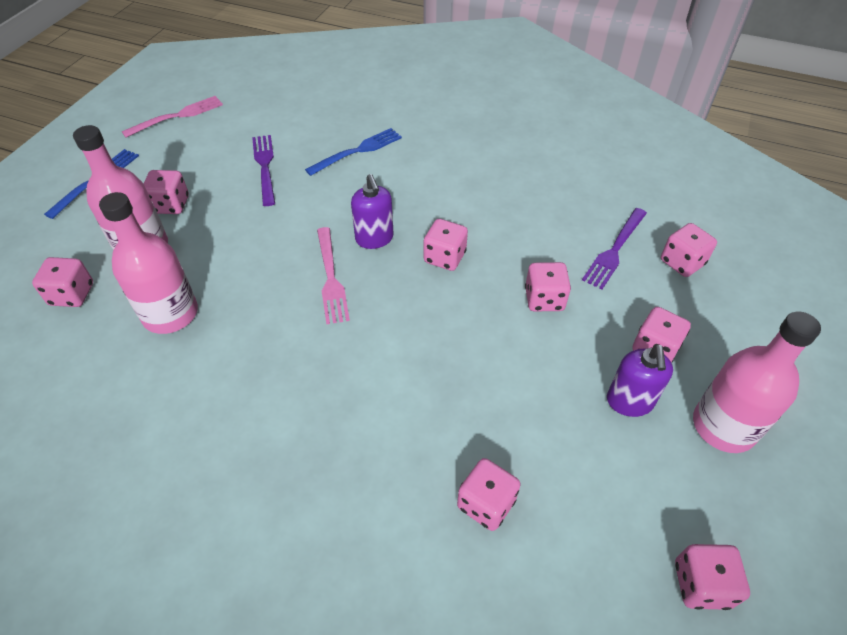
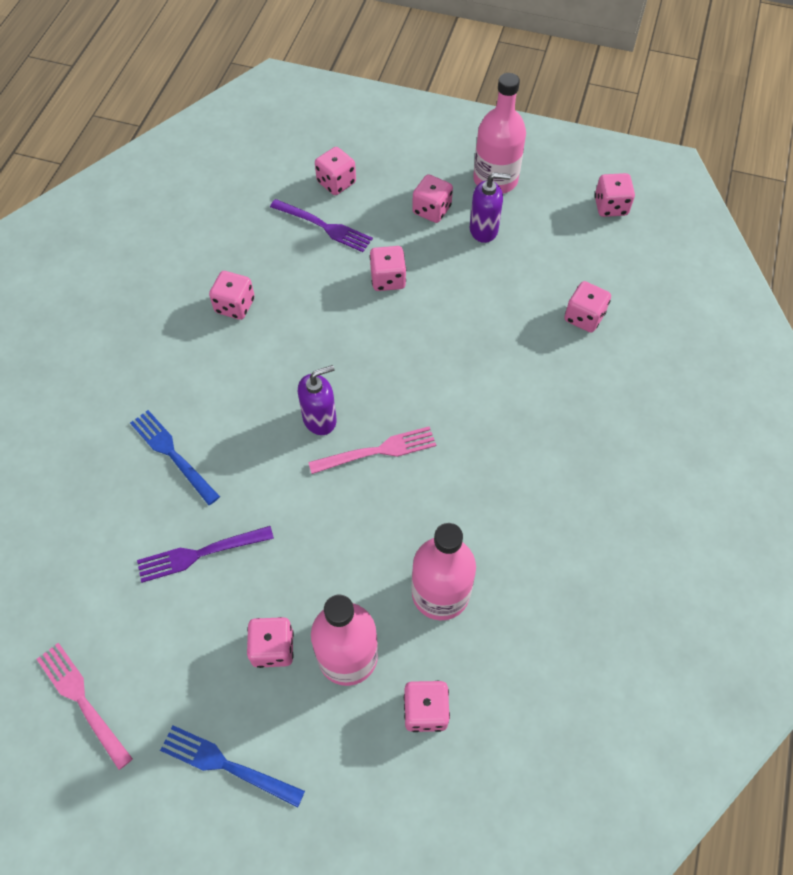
camera: 95 degrees left, 10 degrees up
(444, 257) = (342, 356): pink dice -> pink dice (235, 305)

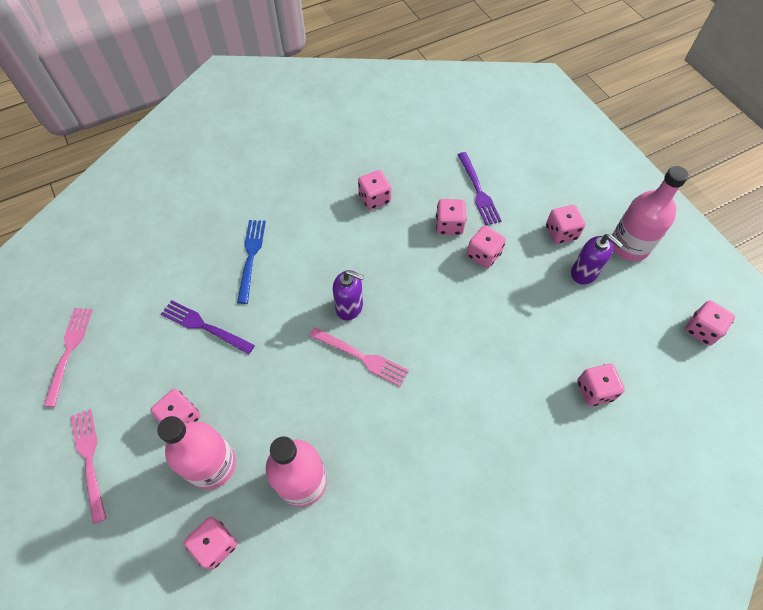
camera: 45 degrees right, 0 degrees up
(227, 765) = (89, 460): blue fork -> pink fork
(336, 182) = (515, 169): pink dice -> pink dice (449, 225)

